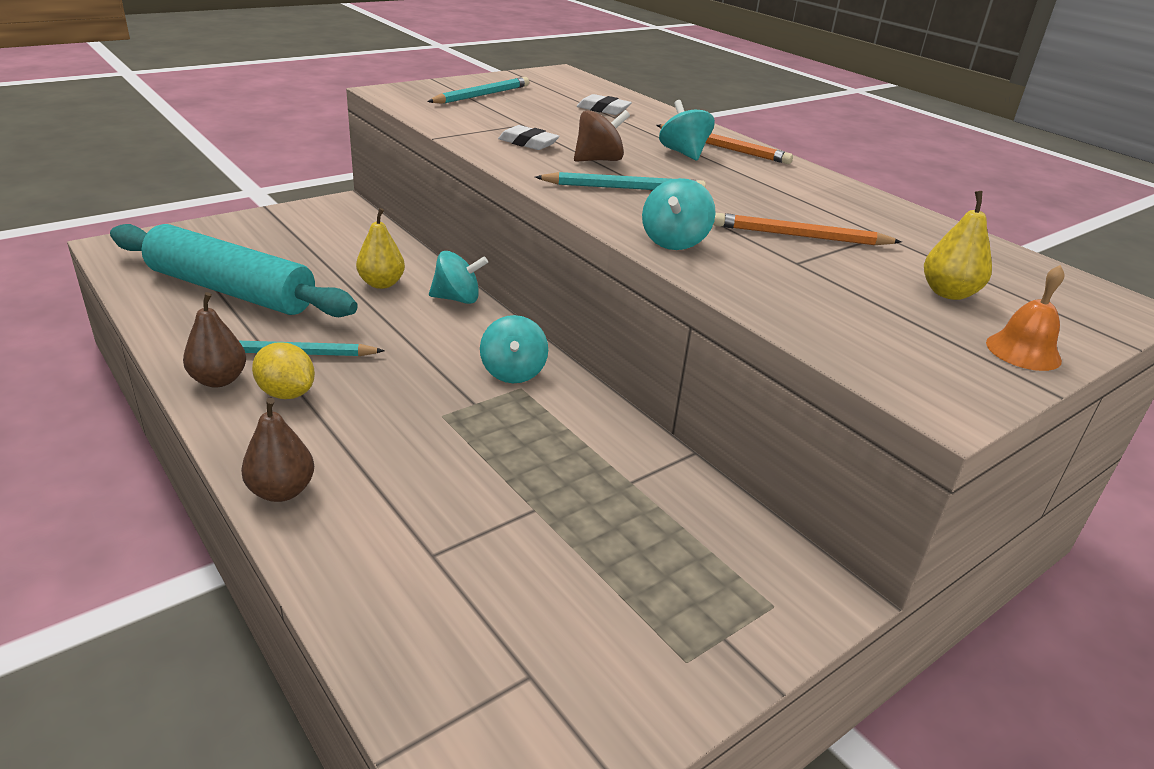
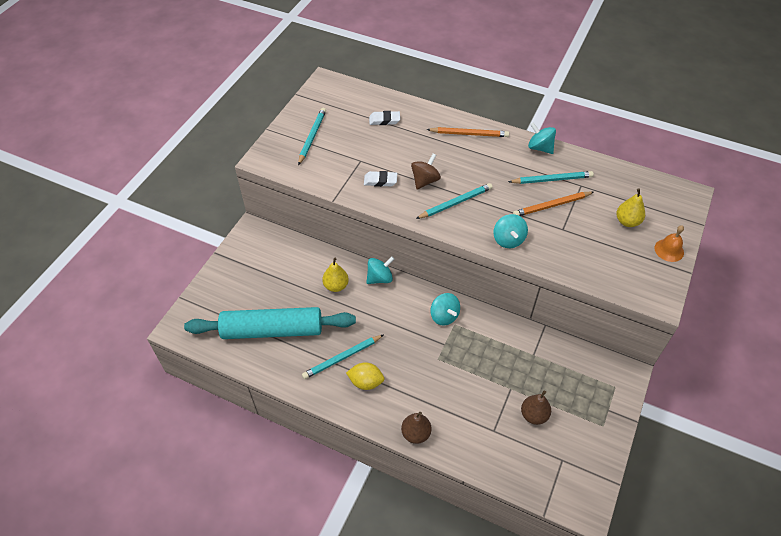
camera: 25 degrees left, 20 degrees up
(219, 380) = (330, 390): brown pear -> brown pear (534, 415)
(683, 153) = (456, 151): turquoise spinning top -> turquoise spinning top (540, 148)
(828, 215) = (552, 179): none -> turquoise pencil

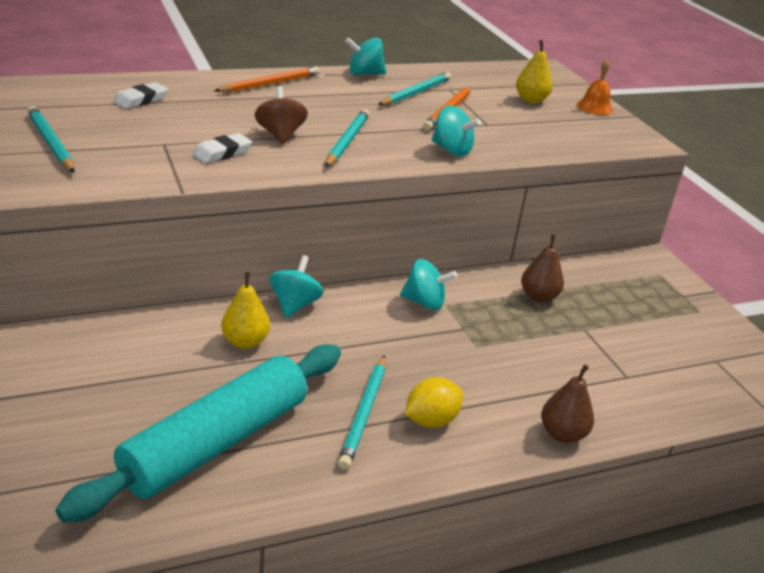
camera: 50 degrees left, 20 degrees down
(534, 415) = (638, 339): brown pear -> brown pear (538, 297)

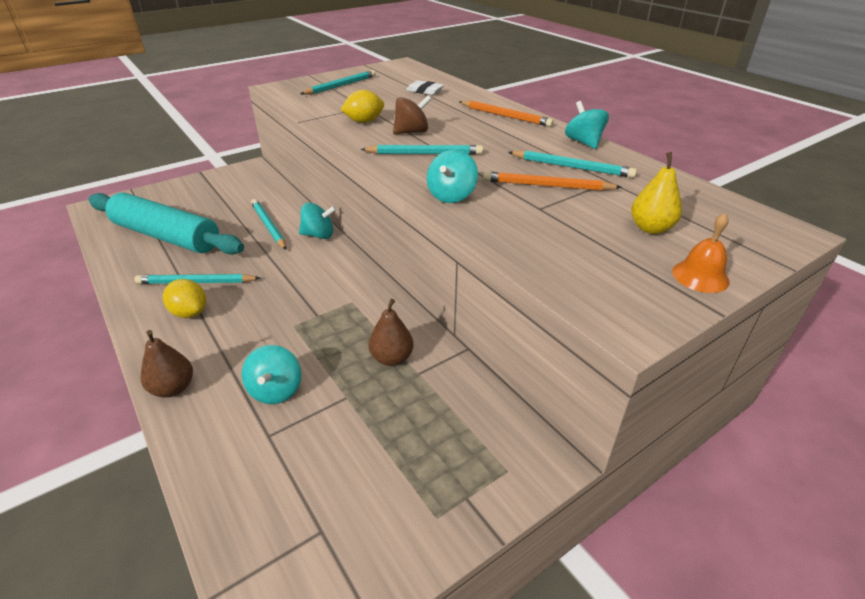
camera: 80 degrees right, 5 degrees up
(222, 153) = (364, 121): white eraser -> yellow lemon
(245, 341) = (269, 226): yellow pear -> turquoise pencil
(424, 302) = (348, 290): turquoise spinning top -> turquoise spinning top (276, 390)

